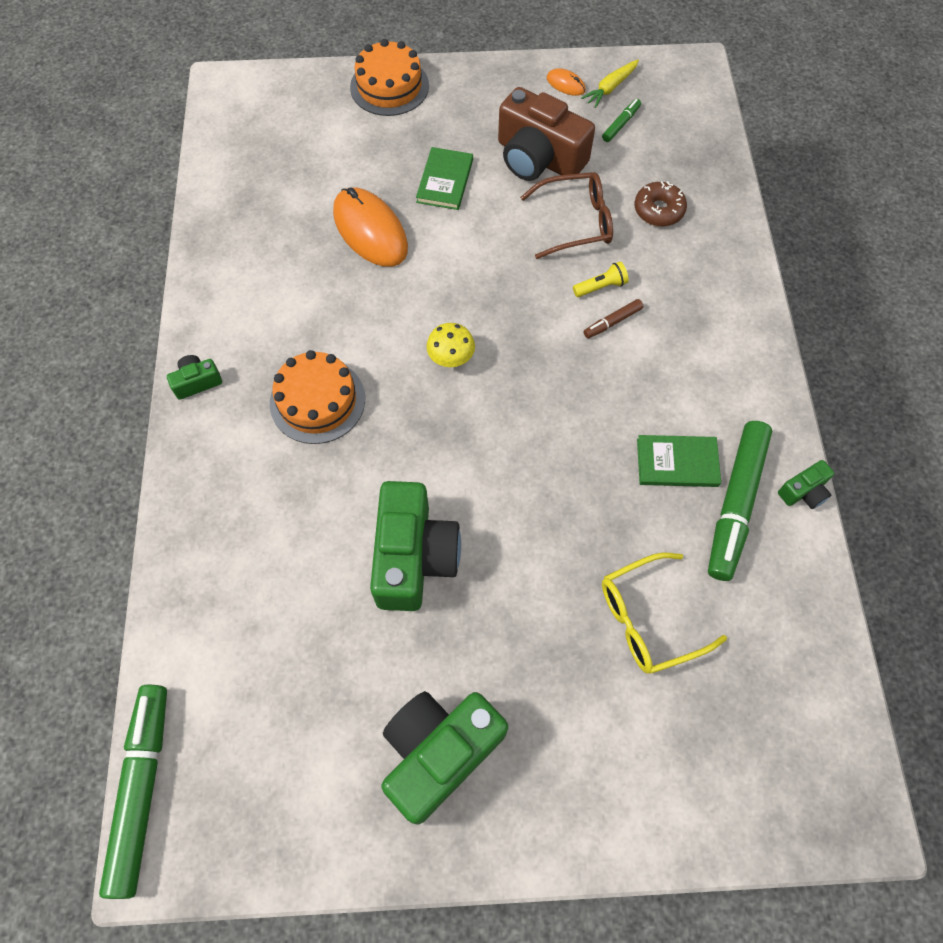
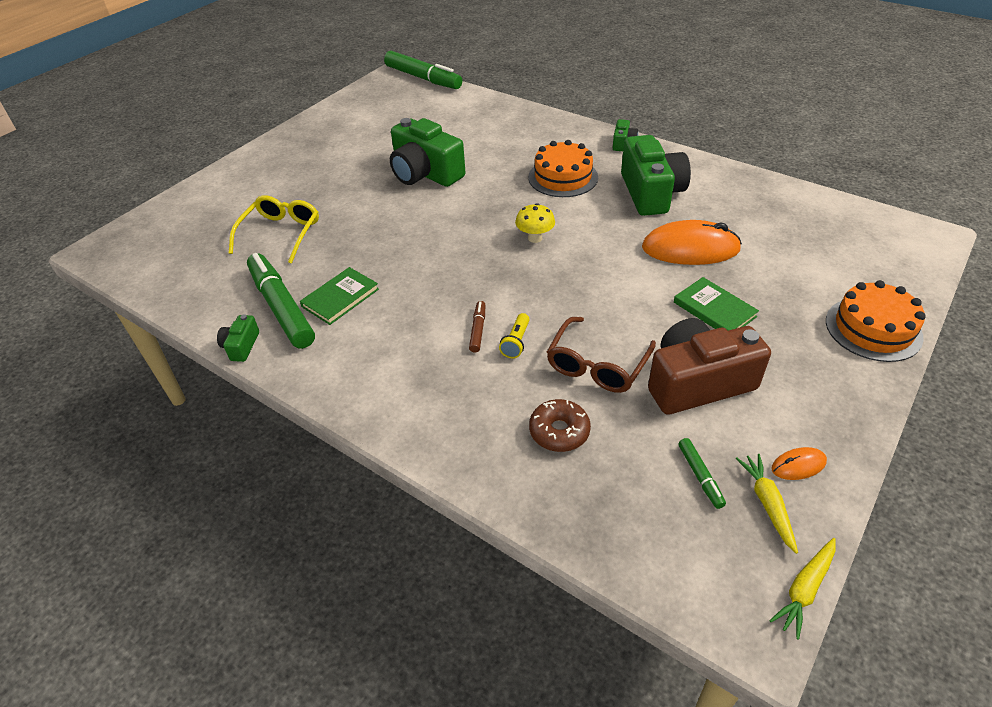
camera: 130 degrees right, 20 degrees down
(439, 752) = (327, 145): green camera -> green camera (651, 193)
(652, 56) = (804, 590): none -> yellow carrot

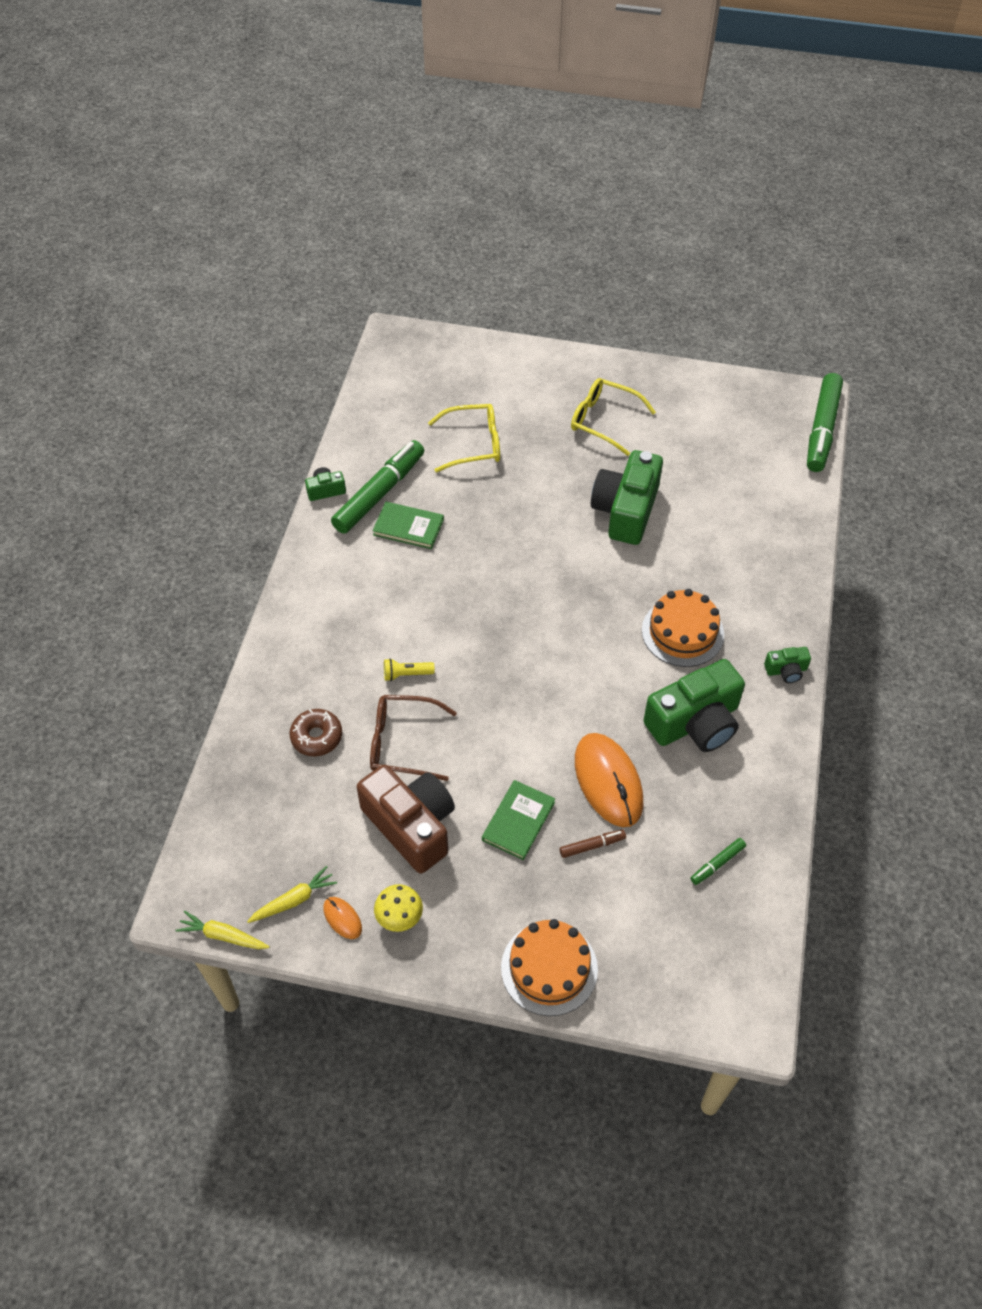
camera: 65 degrees right, 10 degrees up
(325, 161) = (604, 421): none -> yellow glasses
(478, 330) = (410, 641): brown marker -> brown marker (592, 846)
(535, 238) = (561, 641): yellow mushroom -> yellow mushroom (399, 918)
(700, 476) = (305, 847): green marker -> green marker (717, 864)

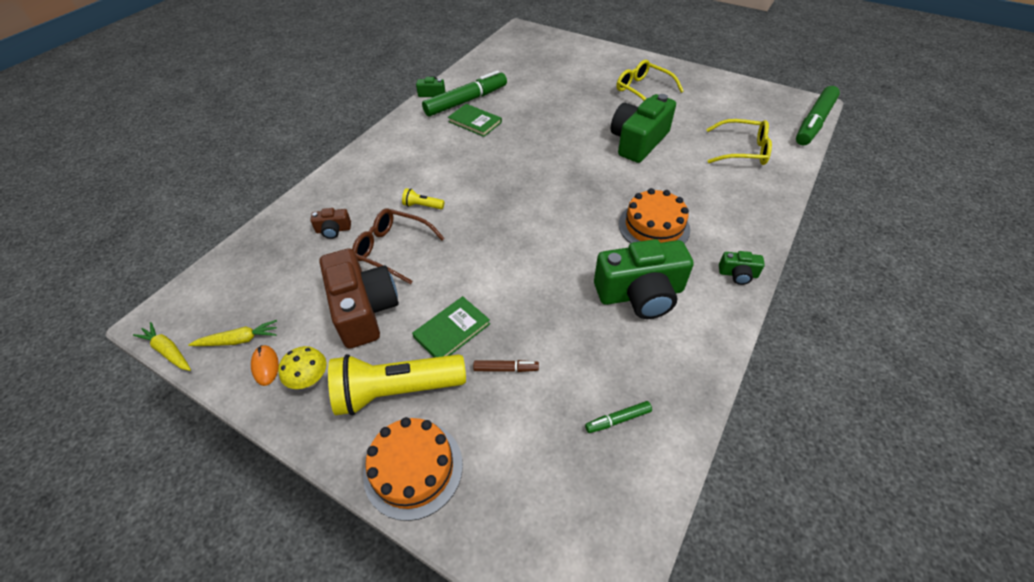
camera: 20 degrees right, 5 degrees down
(316, 737) = (333, 230): brown donut -> brown camera
(473, 444) = (544, 87): yellow glasses -> yellow glasses (742, 150)
(494, 901) = (396, 391): none -> yellow flashlight
(608, 781) = (544, 320): orange mouse -> none

